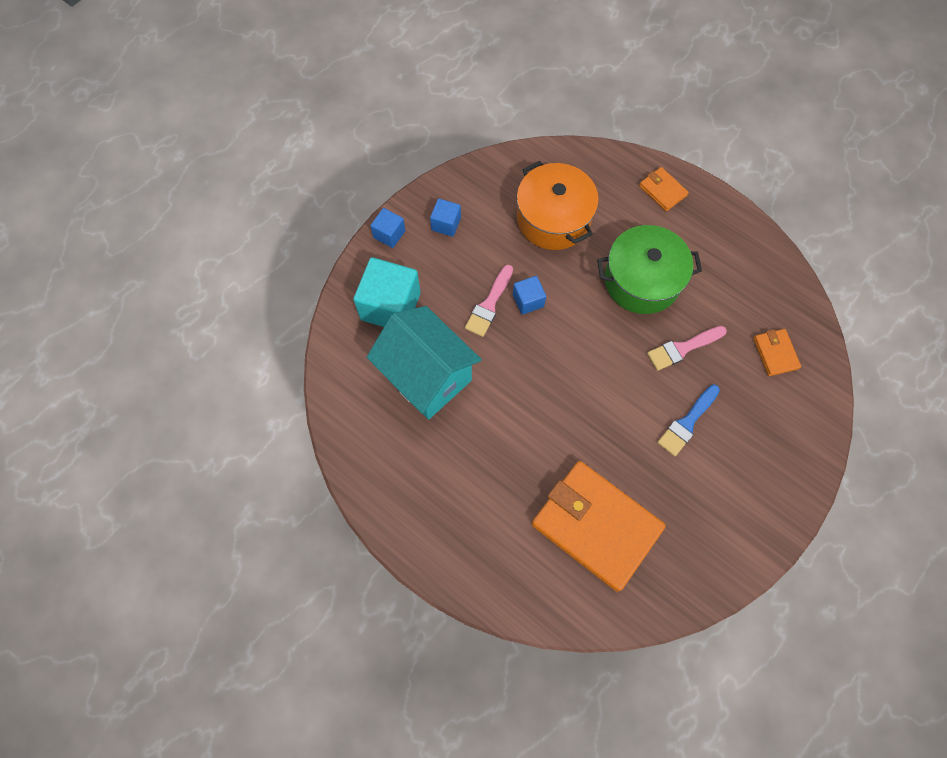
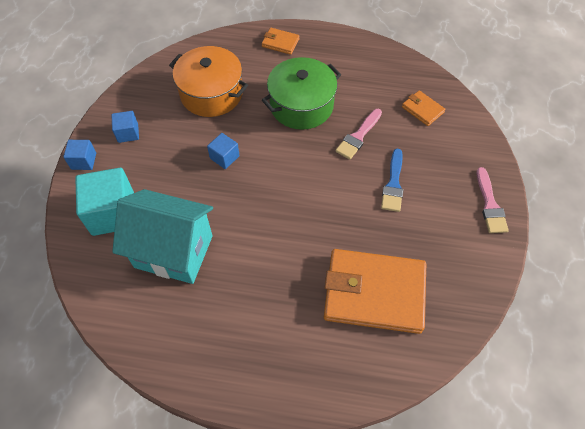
camera: 30 degrees left, 10 degrees down
(489, 304) = (195, 174): pink brush -> pink brush (490, 205)

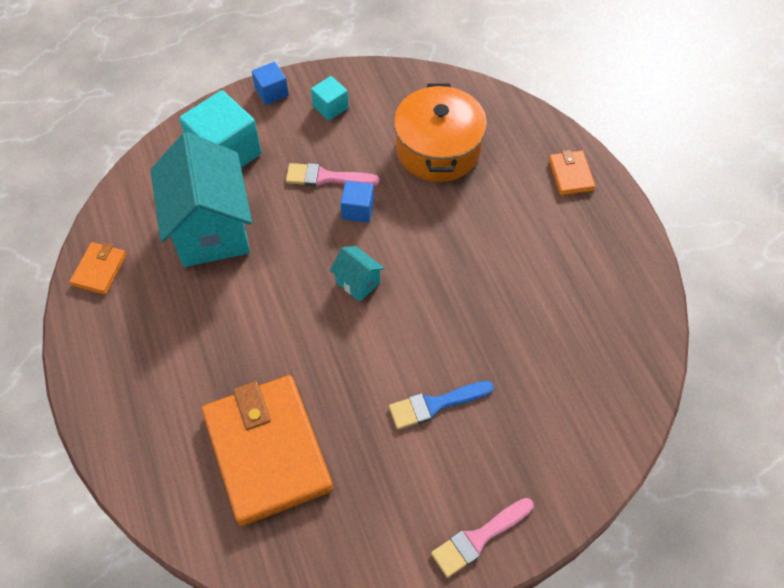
camera: 60 degrees right, 0 degrees up
(128, 133) = (330, 107): blue cube -> turquoise cube
(280, 183) = (357, 282): none -> turquoise house
(301, 105) = (487, 247): green pot -> none
(358, 136) = (483, 331): pink brush -> pink brush (326, 177)
(422, 109) = (583, 387): orange wallet -> orange wallet (100, 270)

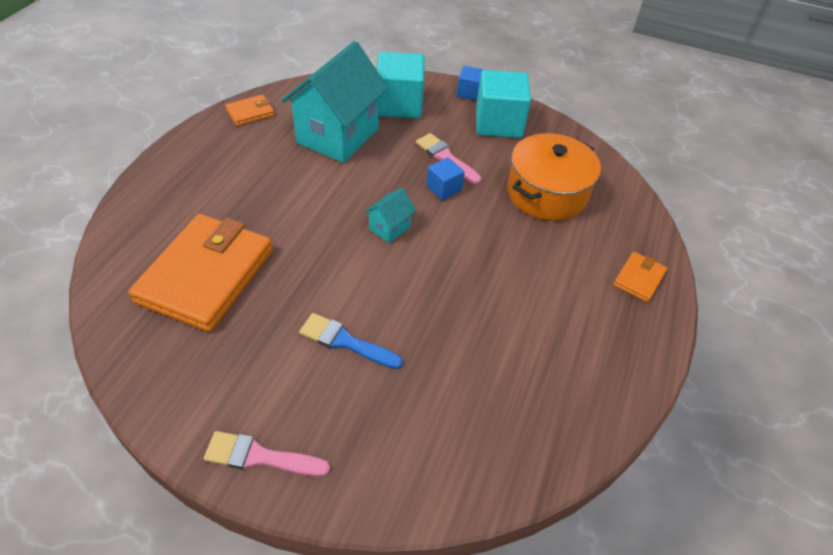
camera: 40 degrees right, 10 degrees down
(330, 107) = (498, 123): turquoise cube -> turquoise cube, size x1.94
(357, 282) = (389, 228): turquoise house -> turquoise house turned 45 degrees clockwise

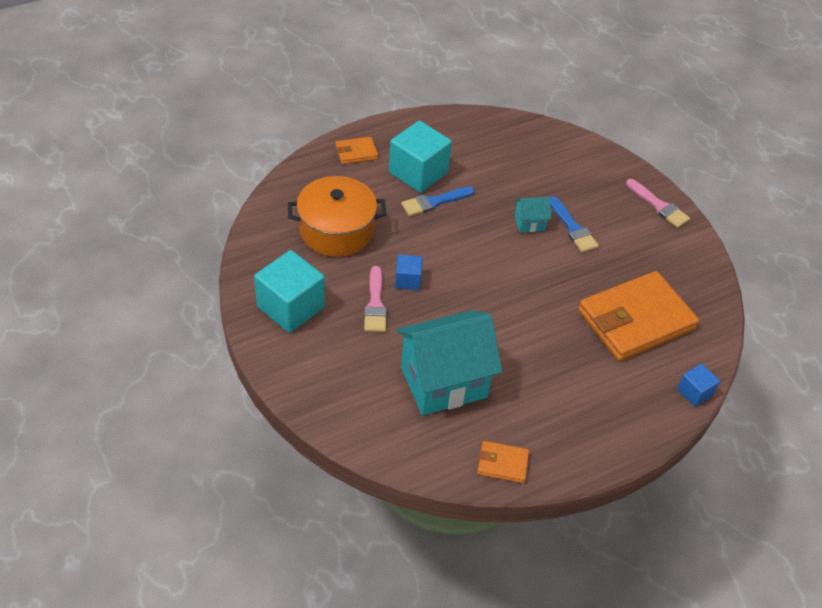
camera: 140 degrees left, 0 degrees up
(389, 228) = (480, 276): turquoise house -> turquoise house (529, 223)
(399, 104) = (353, 383): turquoise cube -> turquoise cube (418, 172)
(469, 93) = (272, 355): blue cube -> blue cube (694, 392)
(507, 274) = (434, 202): none -> blue brush

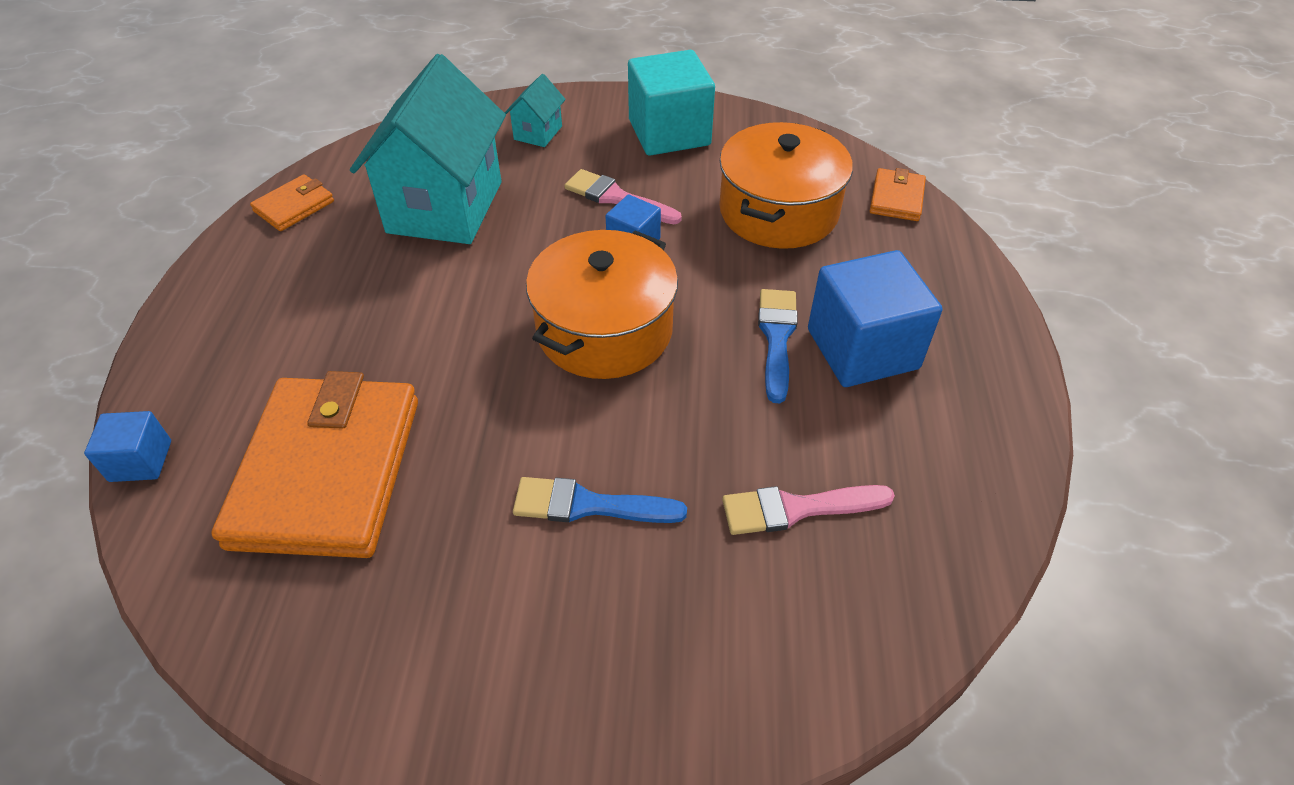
camera: 125 degrees right, 0 degrees up
(356, 152) = (951, 293): orange wallet -> orange wallet (896, 198)
(418, 172) = (862, 349): turquoise cube -> blue cube
(479, 264) = (604, 330): none -> orange pot
(529, 223) = (646, 443): turquoise house -> turquoise house (538, 133)
(659, 206) = (534, 725): pink brush -> pink brush (797, 508)

